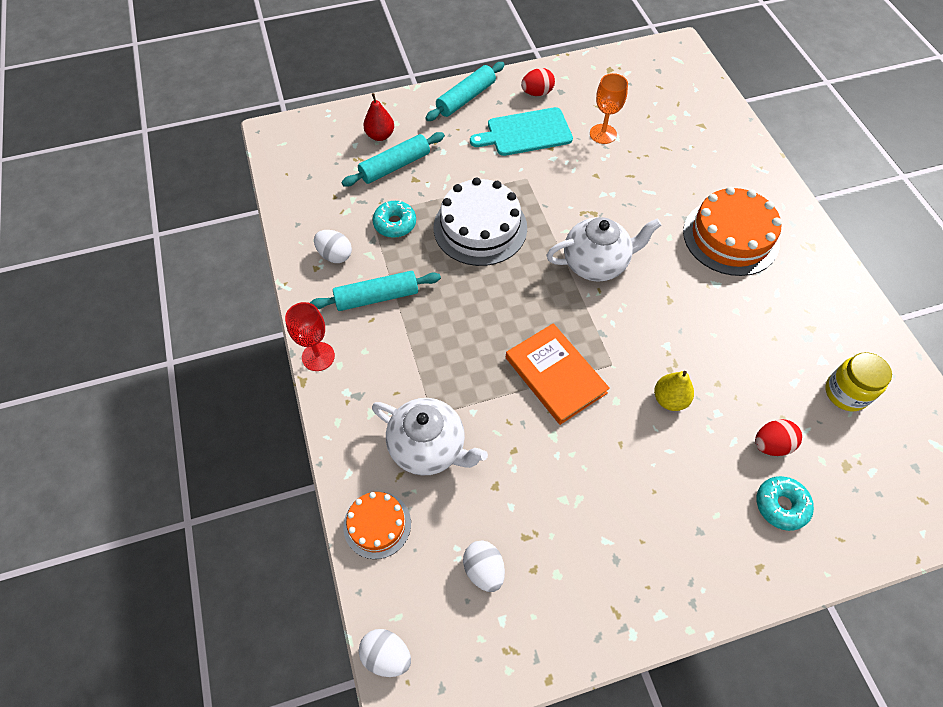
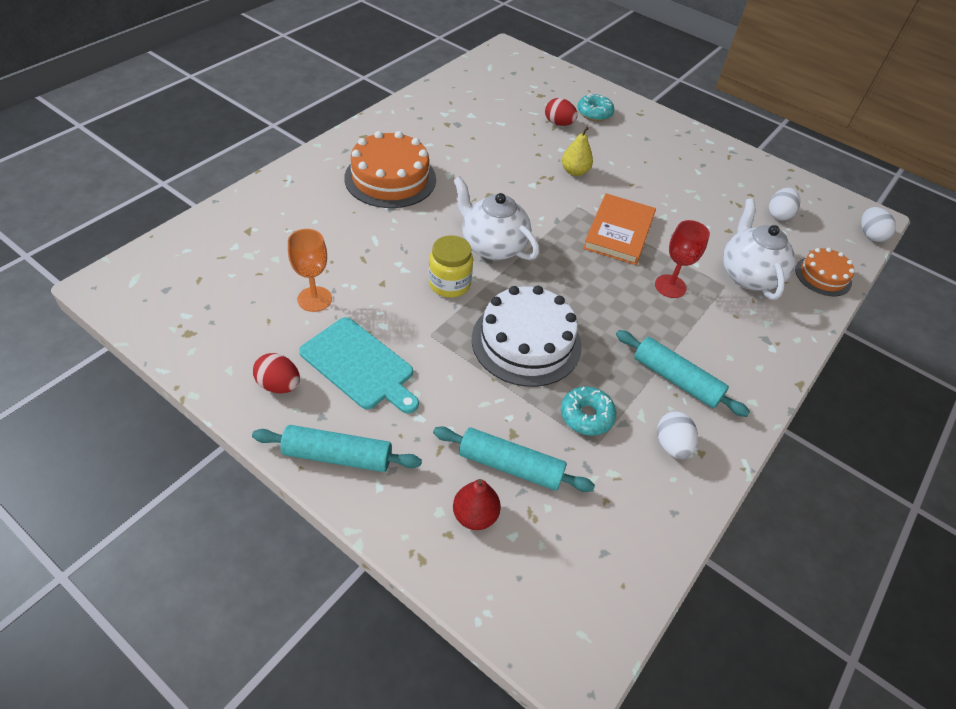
camera: 130 degrees left, 10 degrees down
(318, 356) = (771, 387): red goblet -> red goblet (670, 286)
(846, 393) = (487, 102): yellow jar -> yellow jar (449, 284)

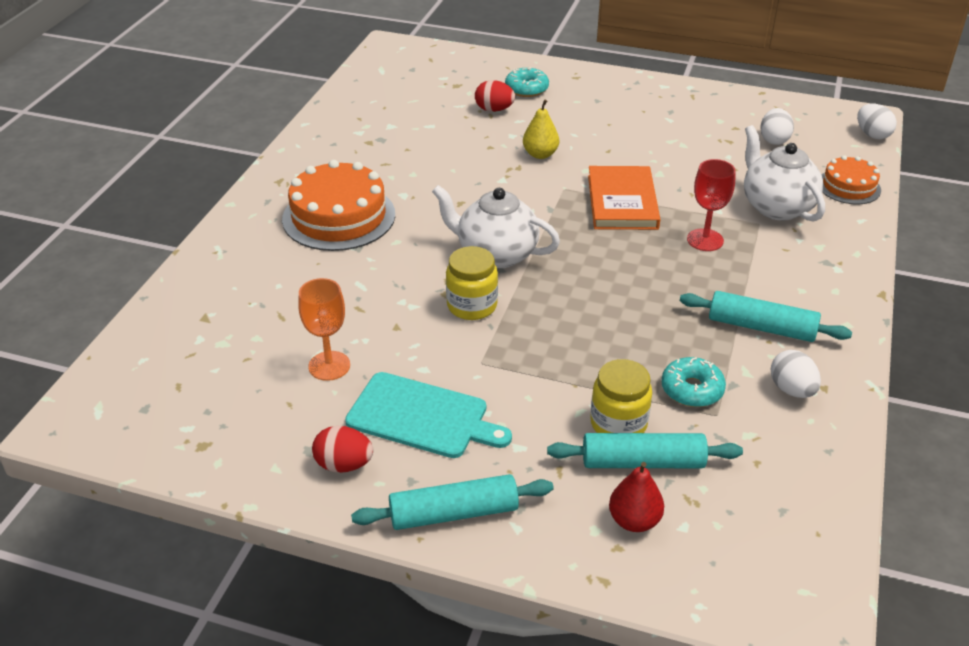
camera: 15 degrees left, 10 degrees down
(509, 425) = (618, 424): none -> yellow jar
(526, 342) = (588, 338): white cake -> none

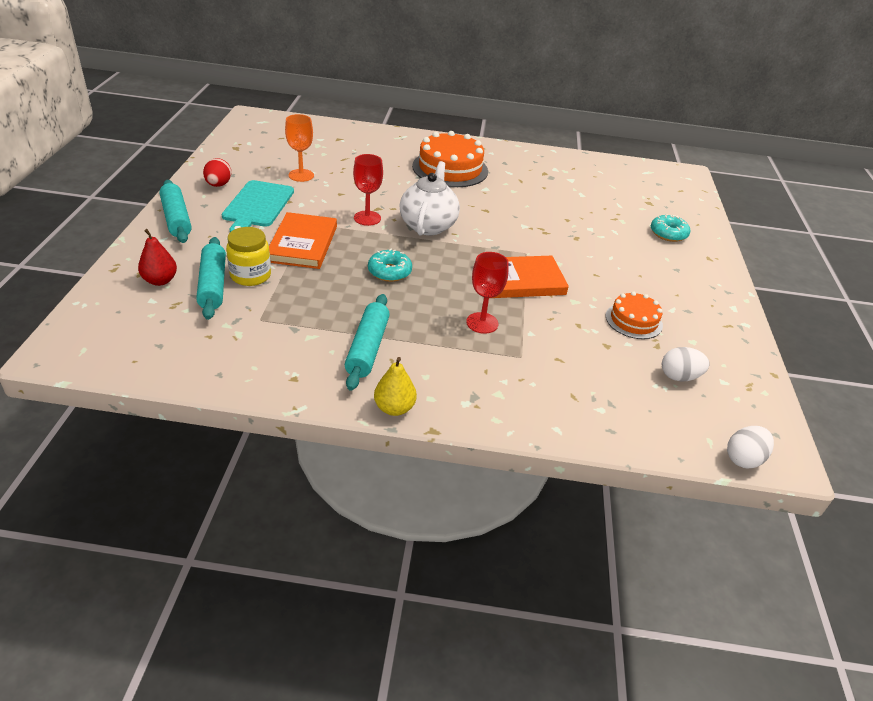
camera: 75 degrees right, 0 degrees up
(472, 306) = (367, 218): yellow jar -> red goblet
(494, 110) = (623, 220): red egg -> none
(537, 371) = (303, 244): none -> orange book
(540, 154) = (569, 241): yellow pear -> yellow pear (394, 408)
(692, 389) = (287, 308): turquoise donut -> turquoise donut (389, 272)
(776, 207) = (554, 369): white teapot -> none
(791, 390) = (290, 359): white egg -> none
(849, 186) = (618, 426): orange cake -> orange cake (633, 320)

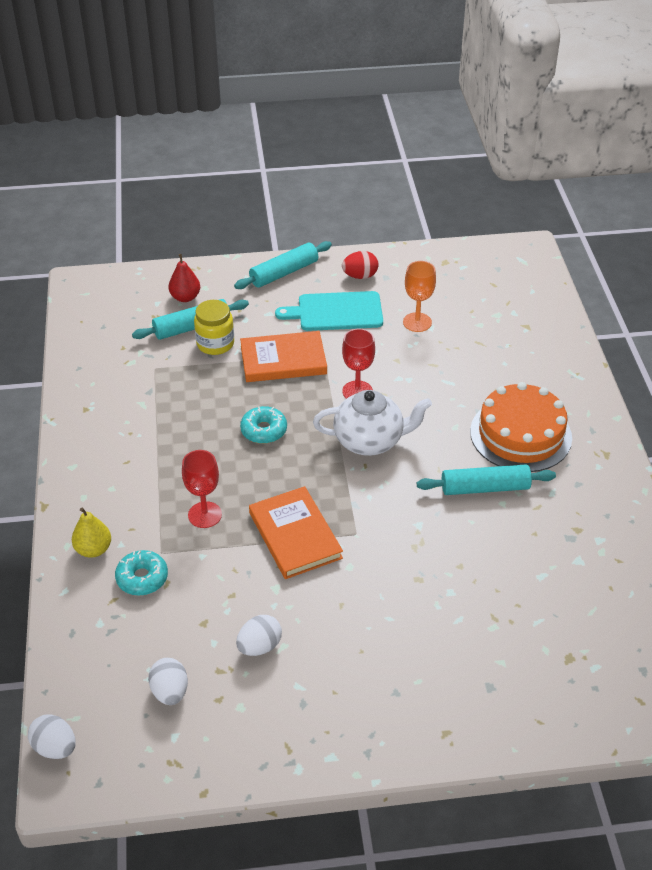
camera: 80 degrees right, 5 degrees up
(367, 348) = (138, 442): turquoise rolling pin -> turquoise rolling pin (485, 488)
(394, 408) = (65, 476): yellow pear -> yellow pear (93, 549)
(633, 320) = (259, 646): orange cake -> white egg
(668, 234) = (487, 682): turquoise donut -> turquoise donut (142, 578)

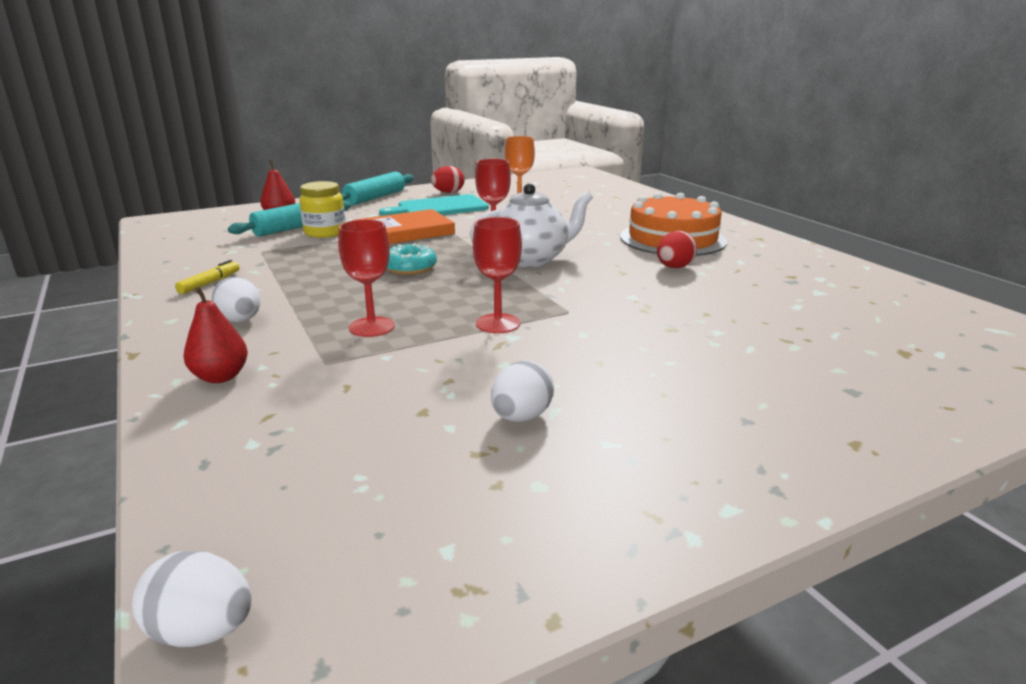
camera: 20 degrees left, 20 degrees down
(93, 549) = (220, 377): yellow pear -> red pear
(106, 416) = (209, 283): none -> yellow marker
(142, 578) = (307, 388): turquoise donut -> none
(170, 692) = (409, 494): white egg -> white egg (240, 320)
(295, 535) = (498, 323): orange book -> red goblet
(485, 488) = (674, 267): turquoise rolling pin -> red egg

